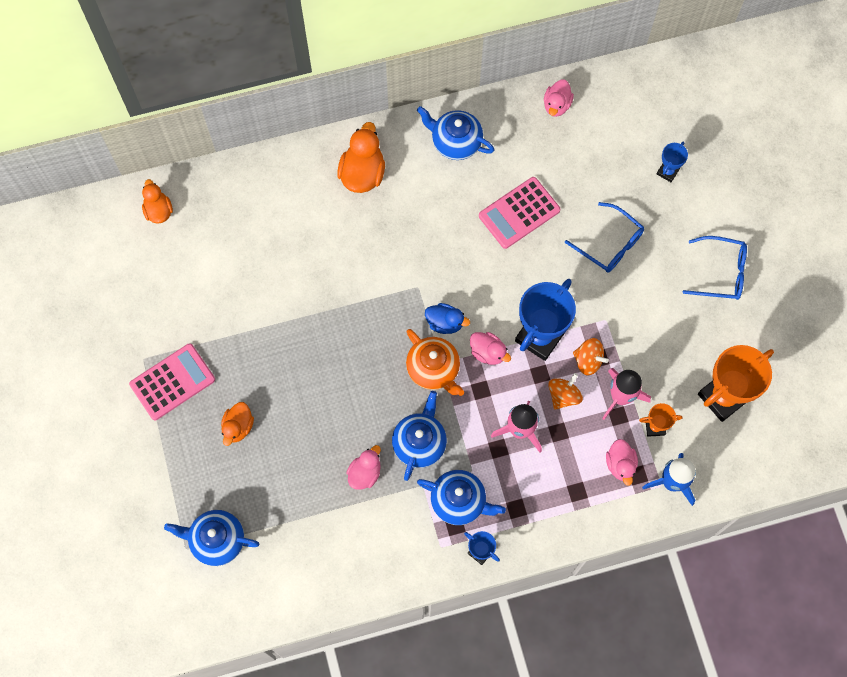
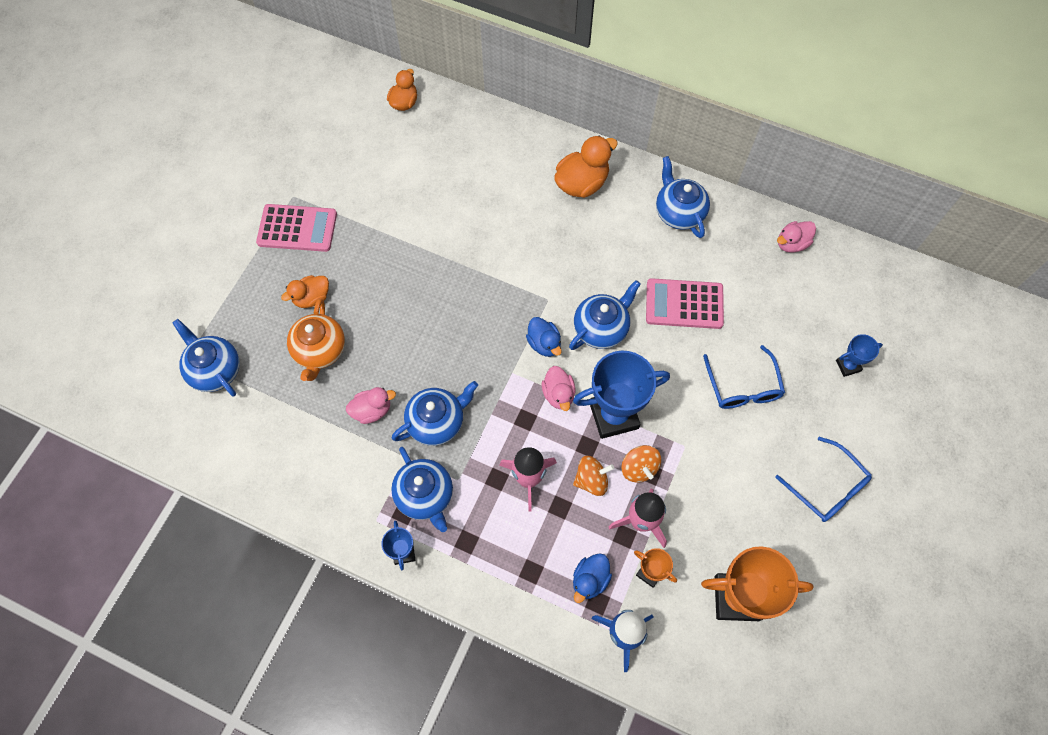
camera: 40 degrees right, 5 degrees down
(434, 369) = (502, 373): orange teapot -> orange teapot (320, 351)
(476, 278) = (601, 328): none -> blue teapot
(620, 464) = (590, 580): pink duck -> blue duck

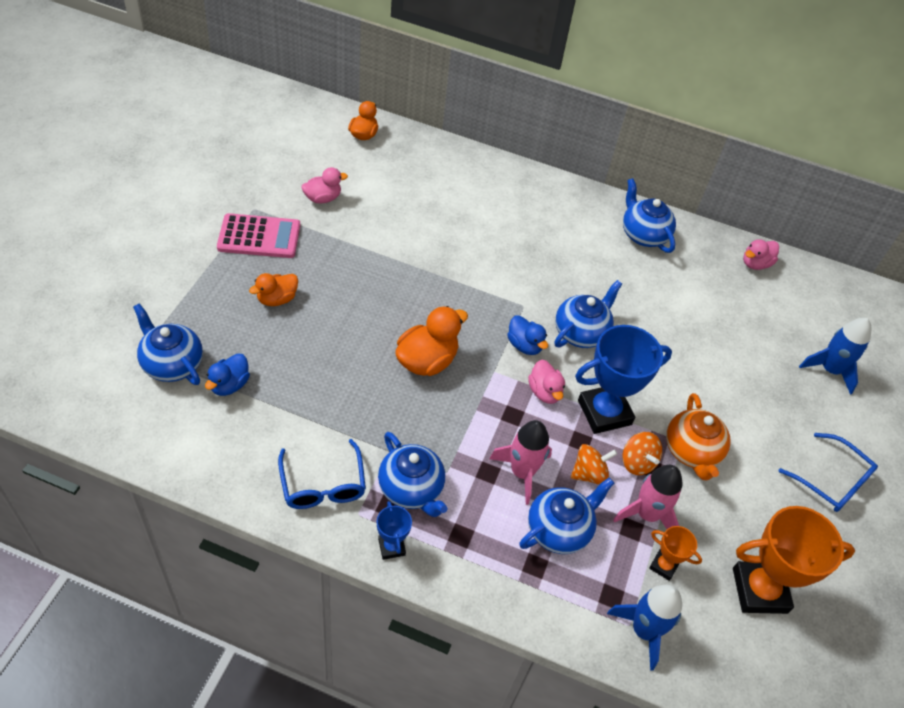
camera: 10 degrees left, 15 degrees down
(320, 351) = (287, 348): orange teapot -> orange teapot (691, 451)
(372, 410) = (347, 405): pink duck -> pink duck (323, 198)
(437, 422) = (418, 417): blue teapot -> blue teapot (559, 529)
(582, 183) = (546, 207): orange duck -> orange duck (427, 361)
(590, 580) = (600, 573): blue duck -> blue duck (229, 385)
(684, 304) = (660, 313): pink calculator -> none
(743, 387) = (731, 388): blue glasses -> blue glasses (323, 485)
(848, 366) = (830, 370): blue trophy -> blue rocket

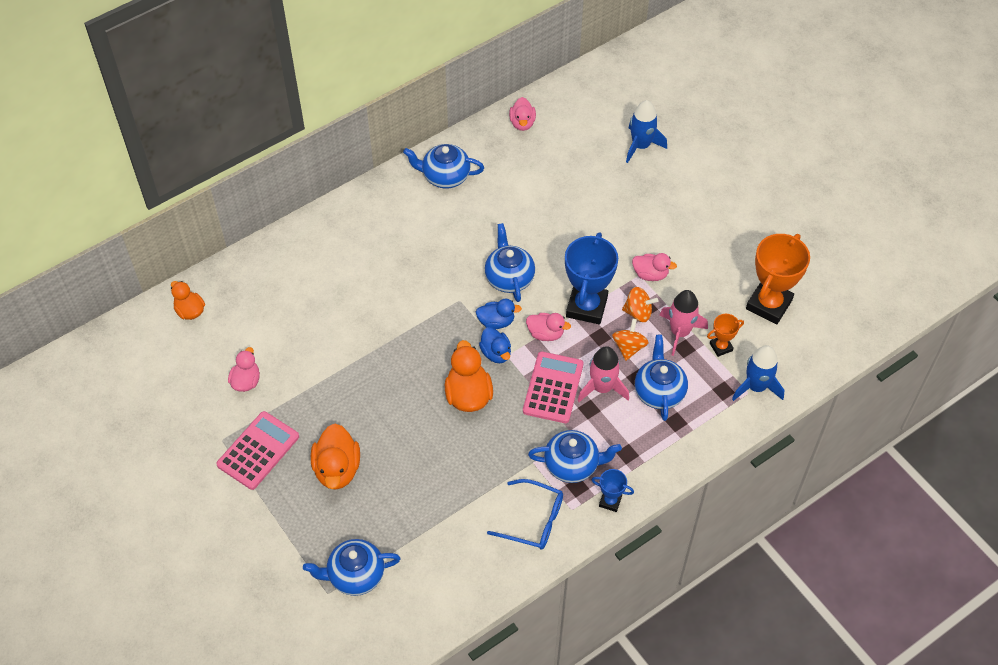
camera: 50 degrees left, 5 degrees up
(229, 385) = (403, 542): blue duck -> blue duck (496, 353)
(277, 299) = (337, 469): orange duck -> orange duck, size x1.58
(488, 428) = (553, 388): none -> pink calculator
(691, 451) = (650, 274): orange teapot -> pink duck
(832, 481) = (722, 208): blue glasses -> none

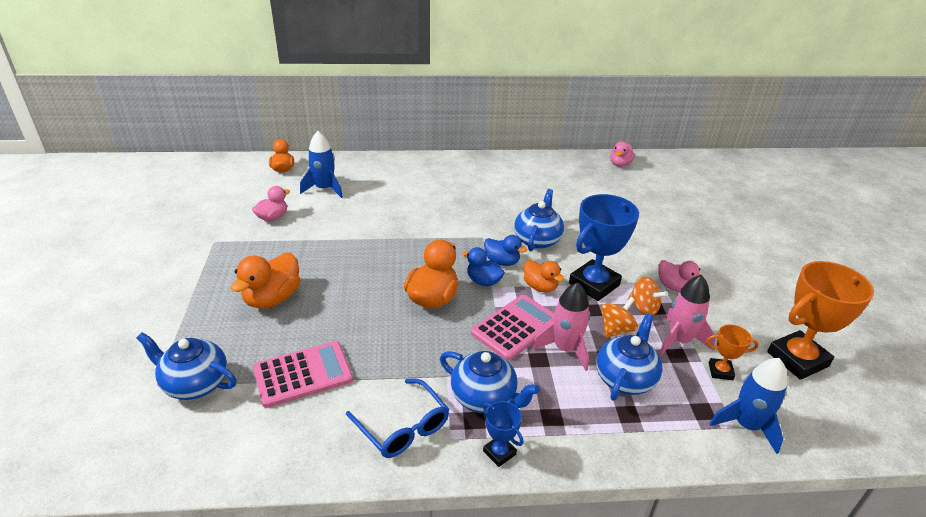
camera: 30 degrees right, 20 degrees down
(258, 450) = (230, 259): pink calculator -> pink calculator (303, 374)
(445, 176) = (534, 170): blue teapot -> none
(496, 353) = (483, 281): blue duck -> blue duck turned 120 degrees clockwise
(545, 333) = (540, 287): pink duck -> orange duck
(641, 146) = (716, 207): blue rocket -> blue rocket (324, 189)

